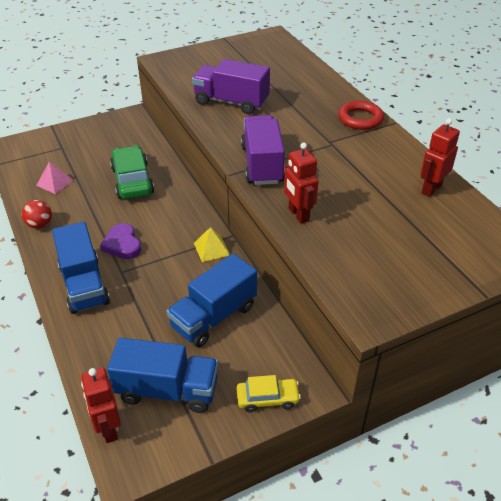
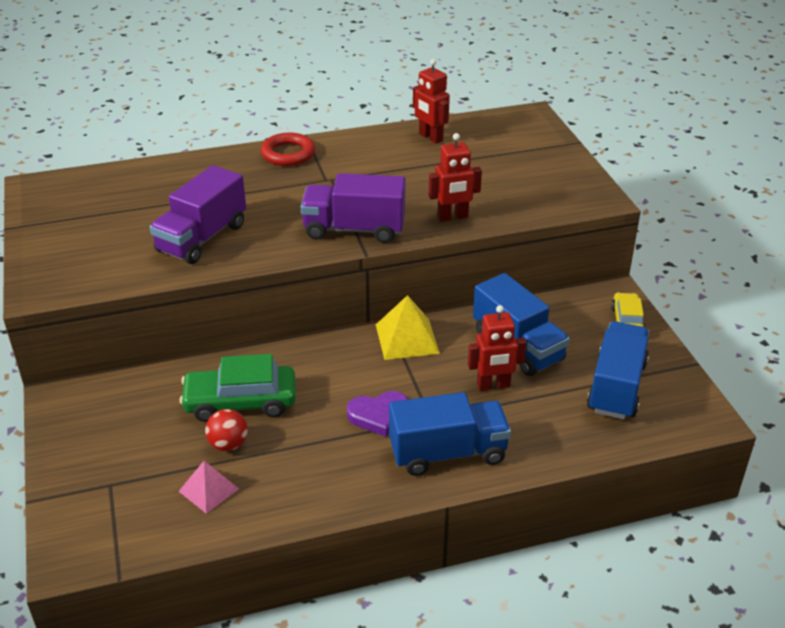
camera: 80 degrees left, 5 degrees down
(40, 225) = (310, 503): red ball -> red ball (228, 444)
(108, 428) = (665, 432): red robot -> red robot (493, 385)
(211, 249) = (407, 338): yellow pyramid -> yellow pyramid, size x1.51

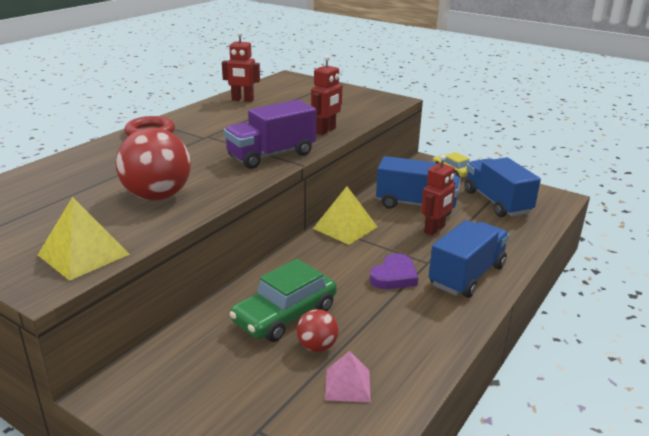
camera: 40 degrees left, 10 degrees down
(88, 275) = (83, 254): none -> yellow pyramid
(202, 238) = (157, 196): purple truck -> red ball

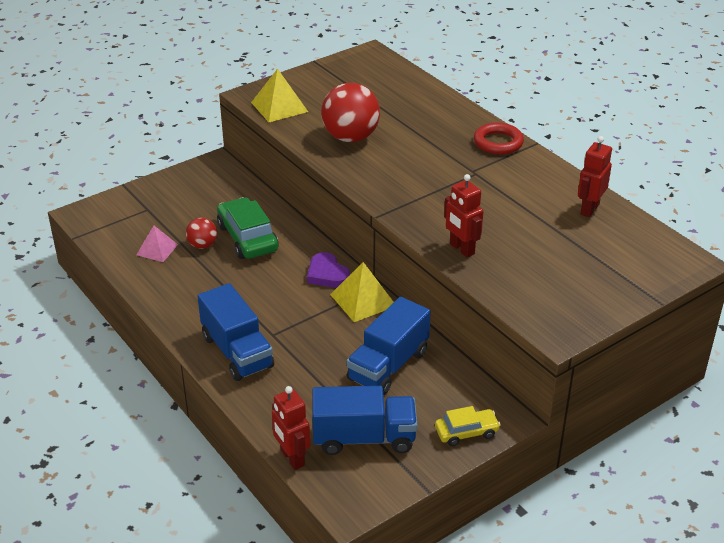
camera: 110 degrees right, 10 degrees up
(271, 155) = (408, 202): purple truck -> none
(394, 276) = (263, 307): purple heart -> purple heart (327, 274)
(435, 229) = (328, 361): red robot -> red robot (292, 458)

